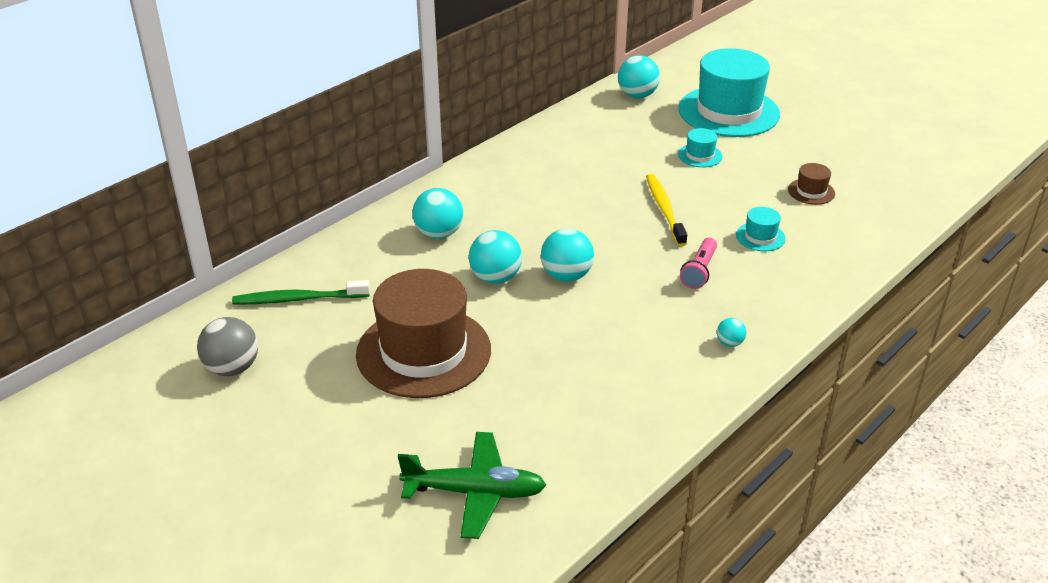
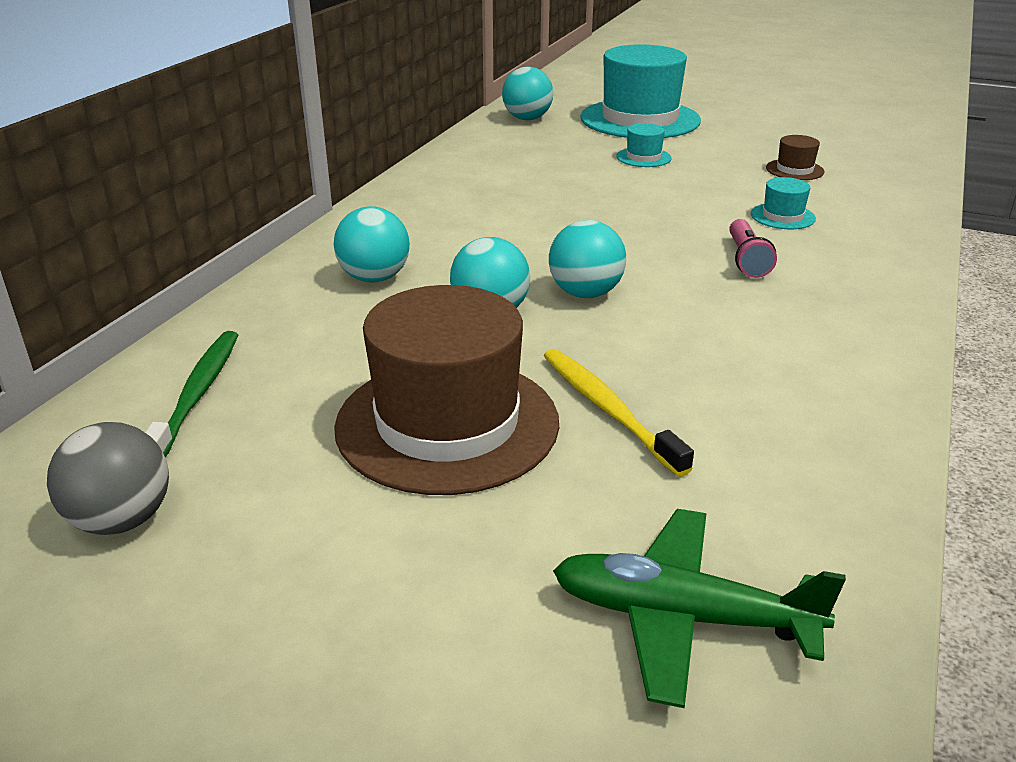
camera: 20 degrees left, 5 degrees down
(298, 299) = (197, 394): green toothbrush -> green toothbrush turned 120 degrees clockwise
(475, 492) = (681, 617): green plane -> green plane turned 150 degrees counterclockwise
(664, 209) = (648, 209): yellow toothbrush -> yellow toothbrush (607, 409)
(729, 343) = (857, 326): turquoise ball -> none

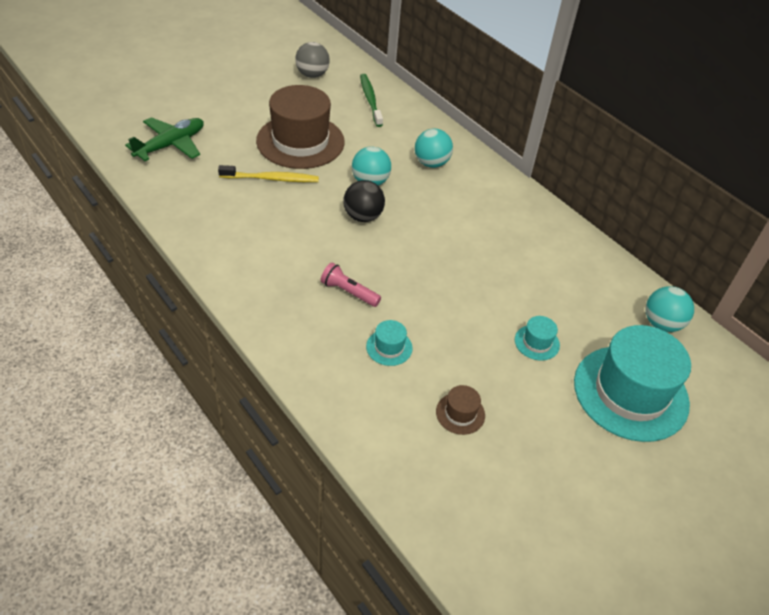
camera: 115 degrees right, 15 degrees up
(197, 394) = (370, 100): green toothbrush -> green toothbrush turned 135 degrees counterclockwise
(585, 293) = (363, 216): turquoise ball -> black ball

